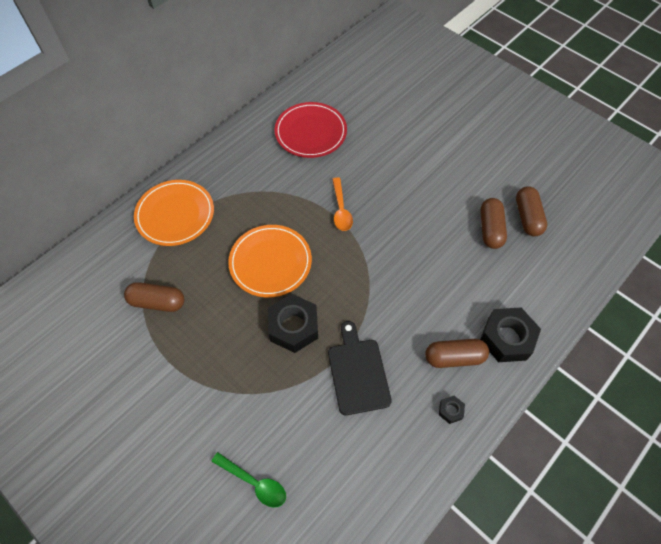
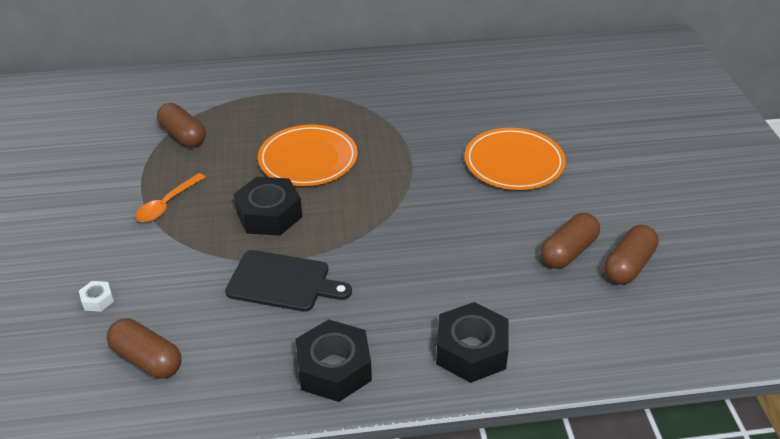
camera: 40 degrees right, 20 degrees down
(175, 214) = (270, 87): orange plate -> orange plate (514, 162)
(254, 482) = (97, 300): green spoon -> white nut
(310, 132) = (465, 87): red plate -> none
(341, 209) = (422, 155): orange spoon -> orange spoon (167, 204)
(357, 372) = (283, 282): black cutting board -> black cutting board turned 75 degrees clockwise
(450, 410) = (334, 369): black nut -> black nut, size x2.22
(454, 357) = (393, 330): brown capsule -> brown capsule (147, 359)

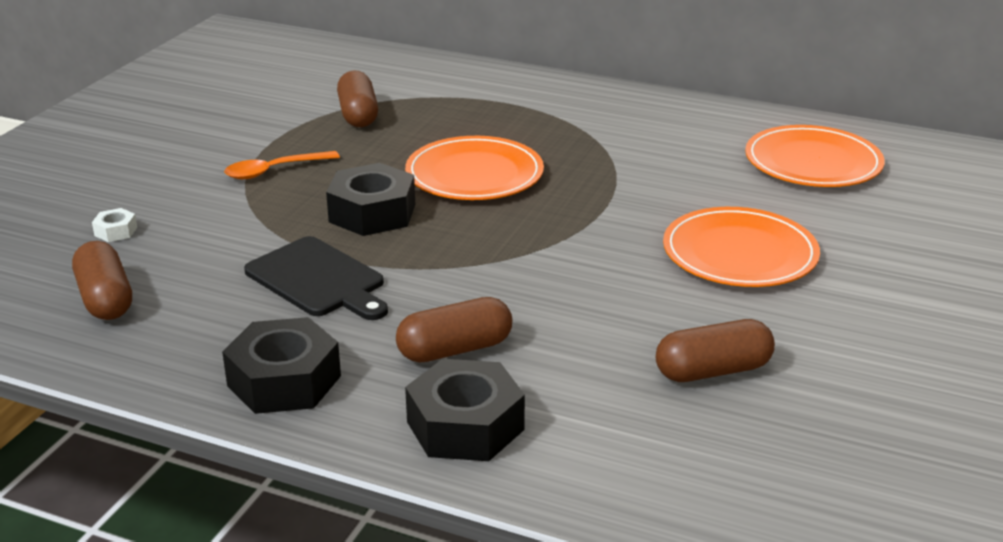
camera: 30 degrees right, 10 degrees down
(498, 80) = (813, 162): none -> orange plate
(628, 265) = (786, 416): brown capsule -> brown capsule (455, 349)

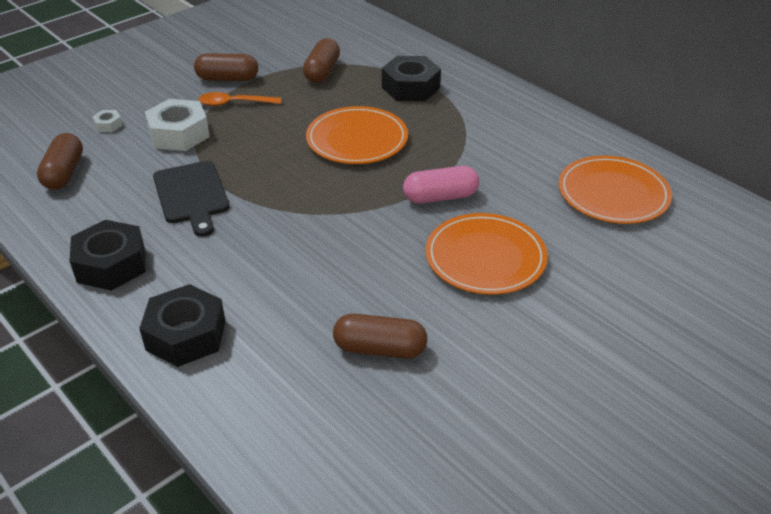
camera: 25 degrees right, 10 degrees up
(231, 219) = (179, 134): none -> white nut
(372, 213) = (266, 153): black nut -> black nut (410, 87)
(455, 349) = (228, 275): brown capsule -> brown capsule (227, 79)
(631, 208) = (440, 197): none -> pink capsule

